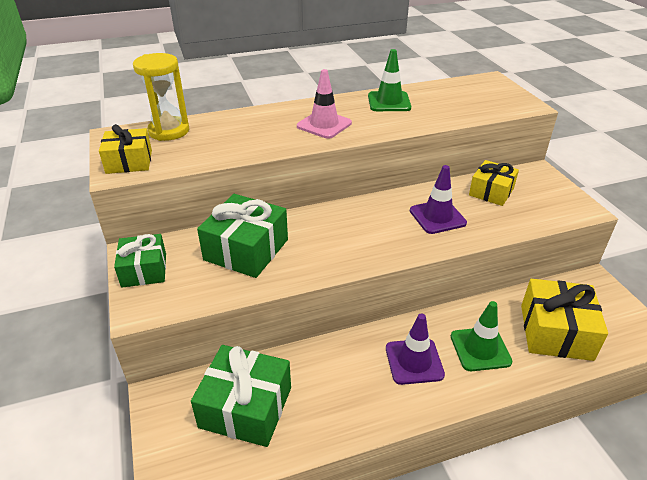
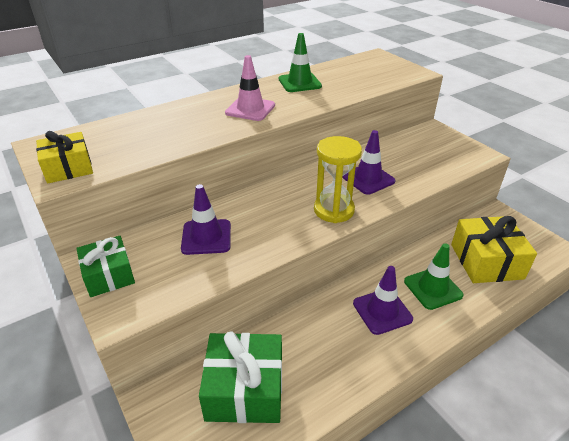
camera: 15 degrees left, 0 degrees up
(169, 131) = (99, 133): yellow hourglass -> yellow hourglass (334, 210)
(246, 250) = (206, 237): green gift -> purple traffic cone
(491, 192) = (403, 151): yellow gift -> none

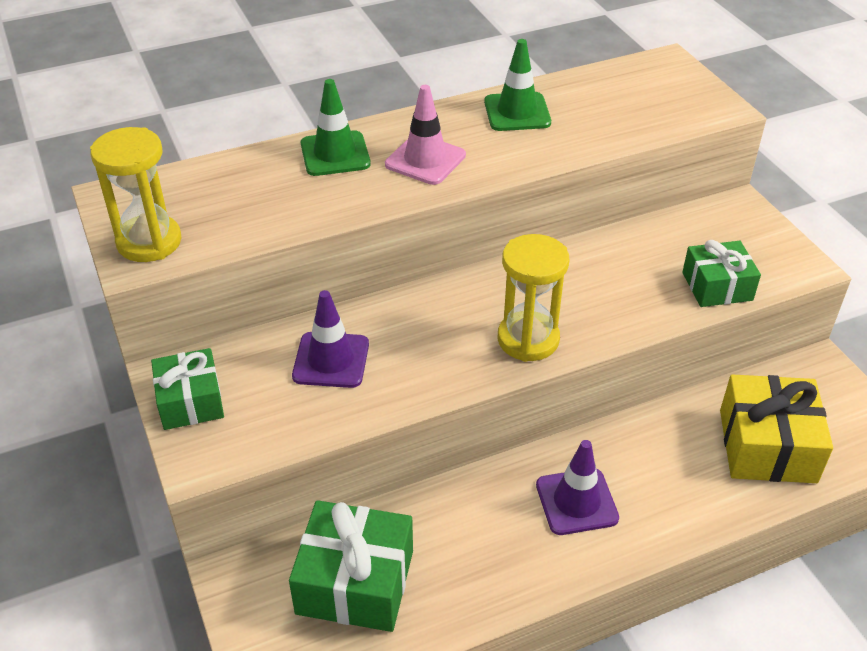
camera: 10 degrees right, 5 degrees up
(68, 168) = (149, 242): yellow gift -> yellow hourglass
(368, 179) = (598, 291): purple traffic cone -> none
(433, 288) = (665, 477): green traffic cone -> green traffic cone (335, 154)
(437, 169) = (717, 286): none -> green gift

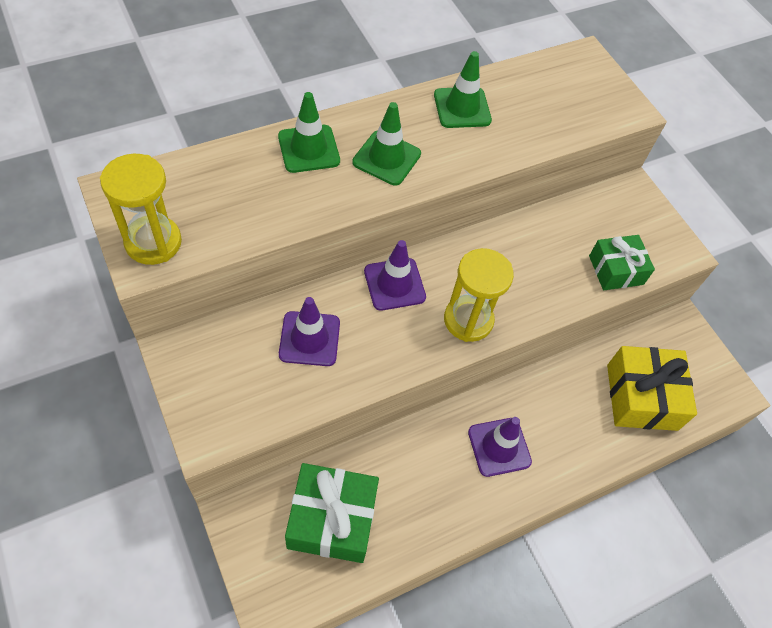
camera: 10 degrees left, 15 degrees up
(190, 401) = (195, 379): green gift -> none
(425, 160) = (386, 158): pink traffic cone -> green traffic cone
(438, 304) = (394, 284): none -> purple traffic cone

